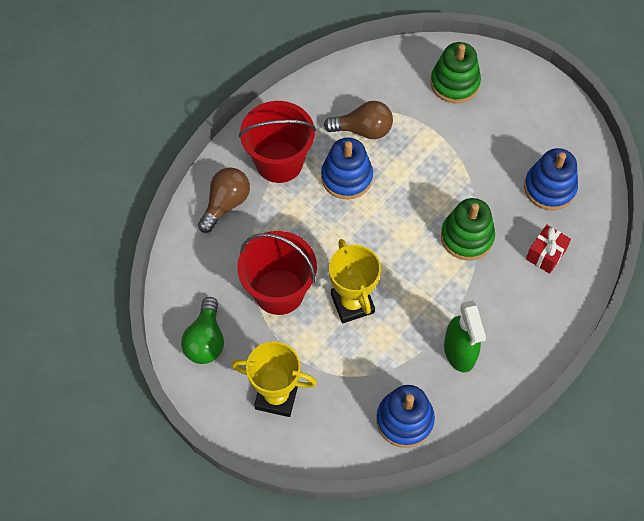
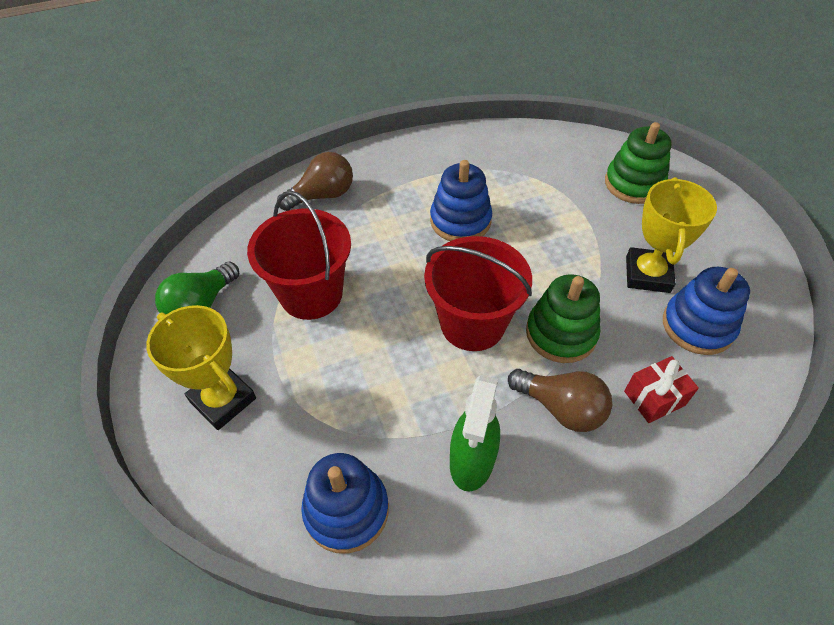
camera: 30 degrees right, 10 degrees down
(279, 162) = (401, 182): red bucket -> red bucket (472, 324)
(352, 303) = (380, 342): yellow trophy -> yellow trophy (647, 274)
(363, 130) = (506, 187): brown light bulb -> brown light bulb (561, 408)

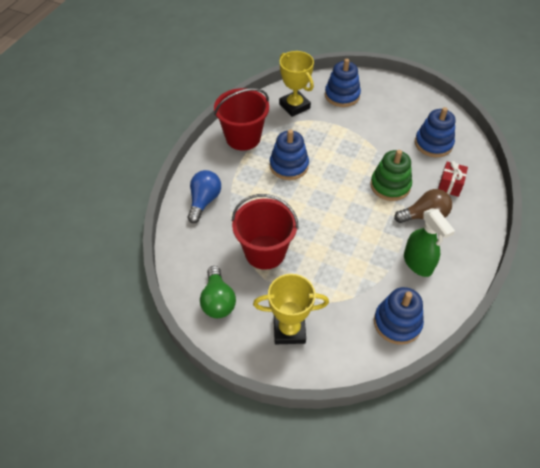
camera: 45 degrees left, 0 degrees up
(322, 195) = (204, 201): brown light bulb -> blue light bulb
(472, 324) = (352, 209): red bucket -> red bucket (243, 138)
(634, 184) = (342, 95): green stacking toy -> blue stacking toy
(647, 274) = (393, 135): yellow trophy -> yellow trophy (294, 106)

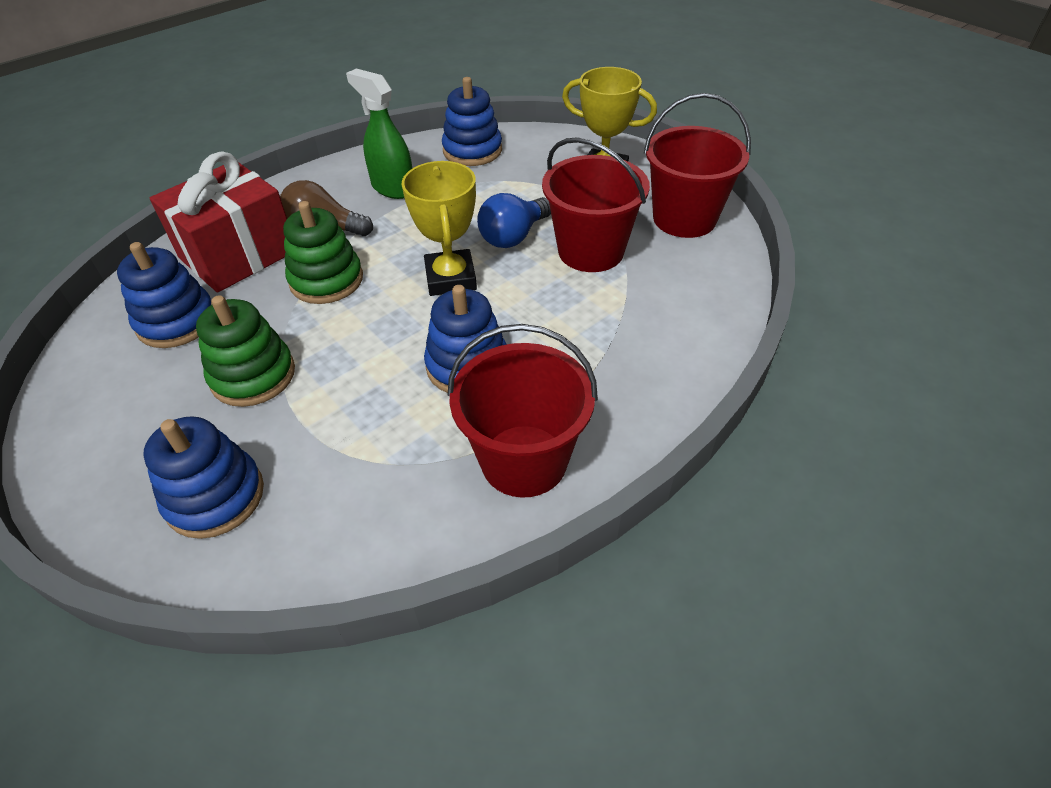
camera: 155 degrees left, 5 degrees down
(204, 201) = (662, 350): blue light bulb -> blue light bulb (513, 236)
(218, 301) = (684, 218): green light bulb -> red bucket
(294, 106) = (349, 507): yellow trophy -> yellow trophy (450, 278)
(373, 134) = (253, 375): none -> green stacking toy
(418, 263) = (392, 188): green spray bottle -> green spray bottle turned 45 degrees counterclockwise
(450, 185) = (238, 254): red gift -> red gift, size x2.11

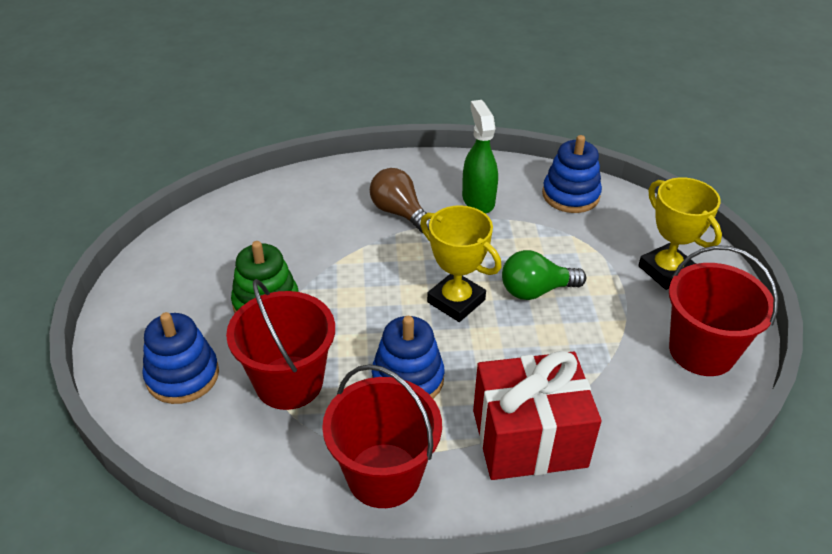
camera: 35 degrees right, 5 degrees down
(176, 321) = (252, 236): blue stacking toy -> none
(238, 254) = (327, 204): red gift -> red gift (529, 438)
(326, 280) = (368, 255): green stacking toy -> none
(450, 278) = (456, 301): yellow trophy -> yellow trophy turned 75 degrees counterclockwise
(513, 236) = (536, 290): blue light bulb -> green light bulb
(590, 251) = (588, 337): red bucket -> red bucket (289, 382)

